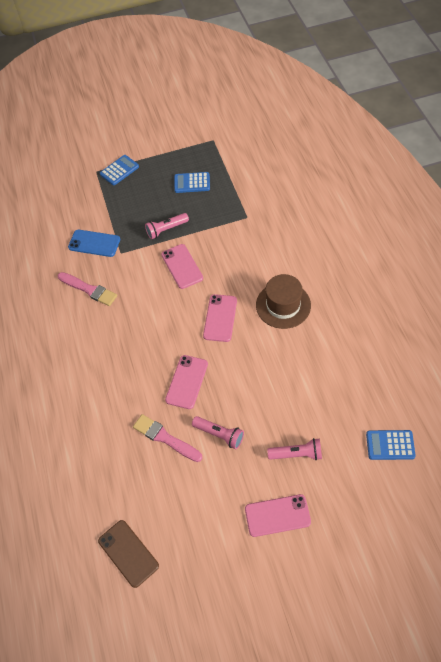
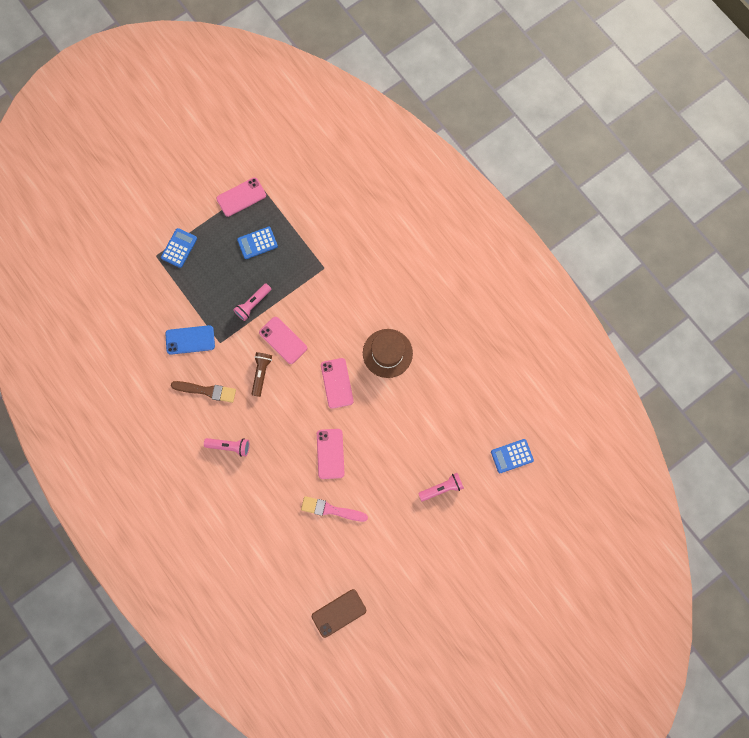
camera: 25 degrees left, 20 degrees up
(89, 289) = (206, 391): pink brush -> brown brush
(128, 553) = (339, 613): brown phone -> brown phone turned 60 degrees counterclockwise
(148, 289) = (261, 374): none -> brown flashlight
(219, 434) = (374, 492): pink flashlight -> pink flashlight (229, 446)
(277, 515) = (442, 543): pink phone -> pink phone (241, 197)

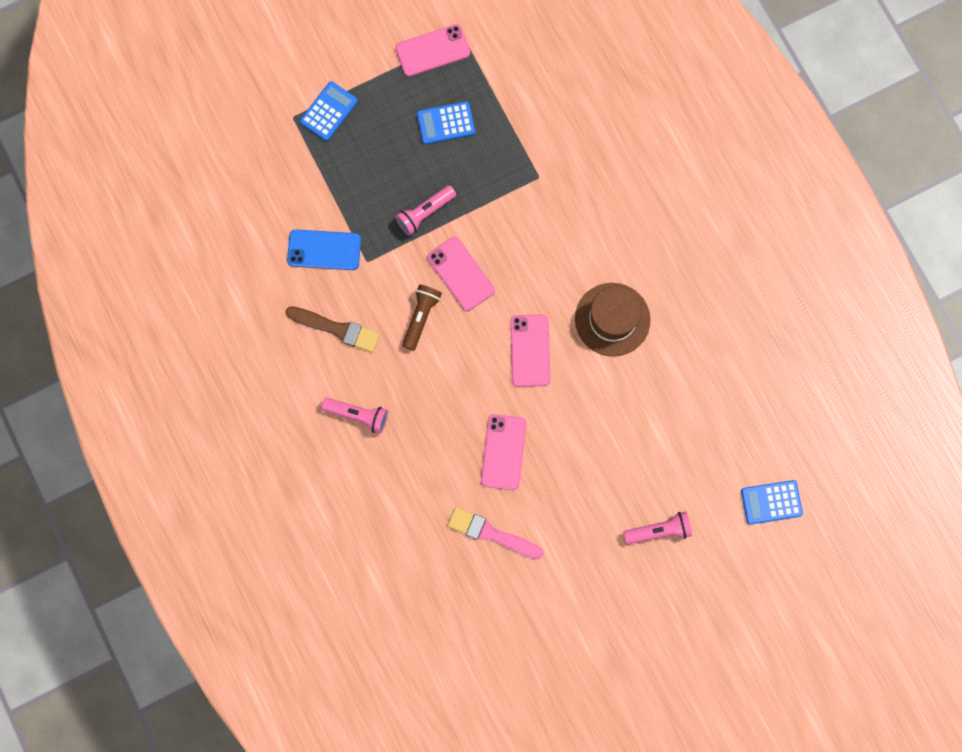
camera: 10 degrees right, 0 degrees up
(339, 613) = (478, 684): brown phone -> none

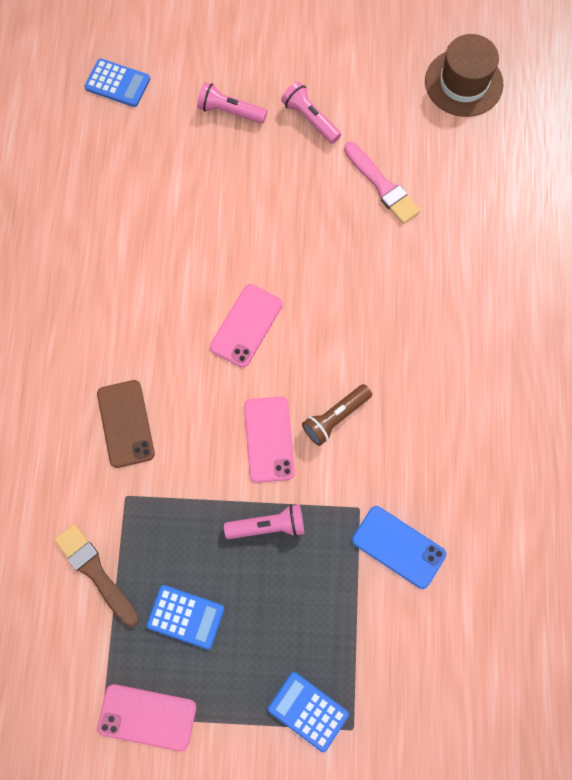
camera: 150 degrees left, 5 degrees down
(329, 111) = (308, 711): blue calculator -> blue calculator turned 60 degrees clockwise
(336, 329) = (428, 454): brown brush -> brown brush (96, 572)
(357, 415) = (452, 356): pink flashlight -> pink flashlight (310, 119)
(503, 452) = (329, 248): pink phone -> none
(572, 226) = (126, 423): none -> brown phone
(612, 319) = (148, 311): brown hat -> brown hat (463, 83)

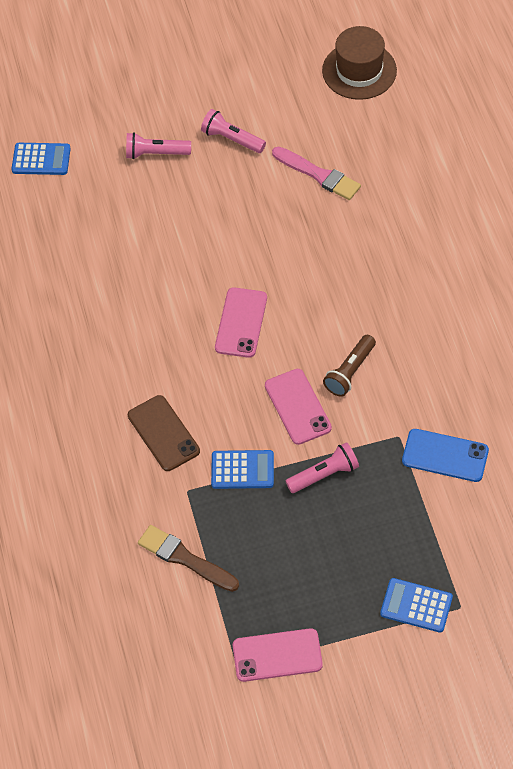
camera: 15 degrees left, 15 degrees down
(185, 616) = (279, 567): blue calculator -> blue calculator (242, 470)

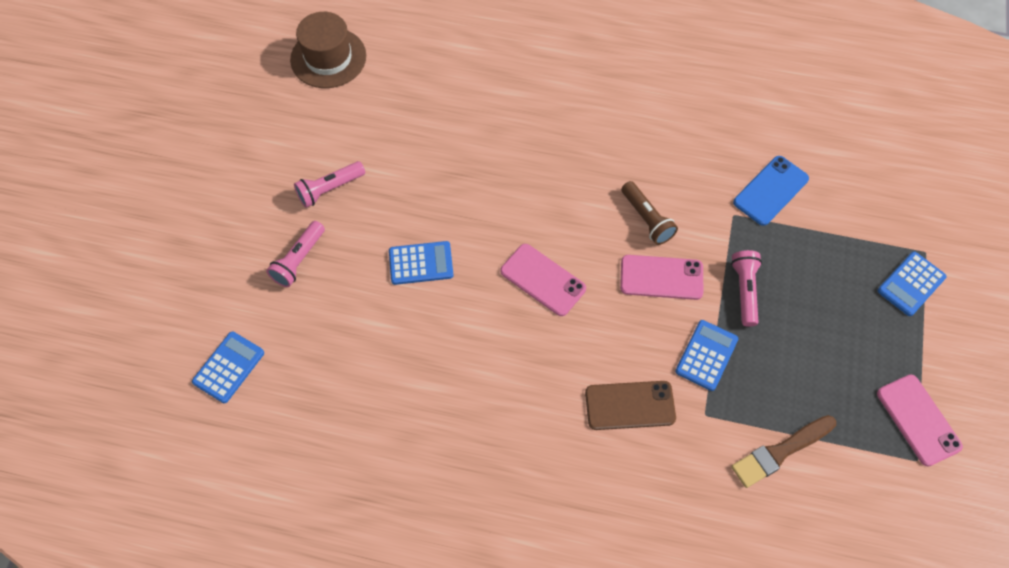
camera: 65 degrees left, 5 degrees up
(203, 233) = (421, 263): none -> blue calculator
(277, 655) = (918, 420): pink phone -> pink phone turned 45 degrees counterclockwise
(318, 175) = (419, 141): pink brush -> none

